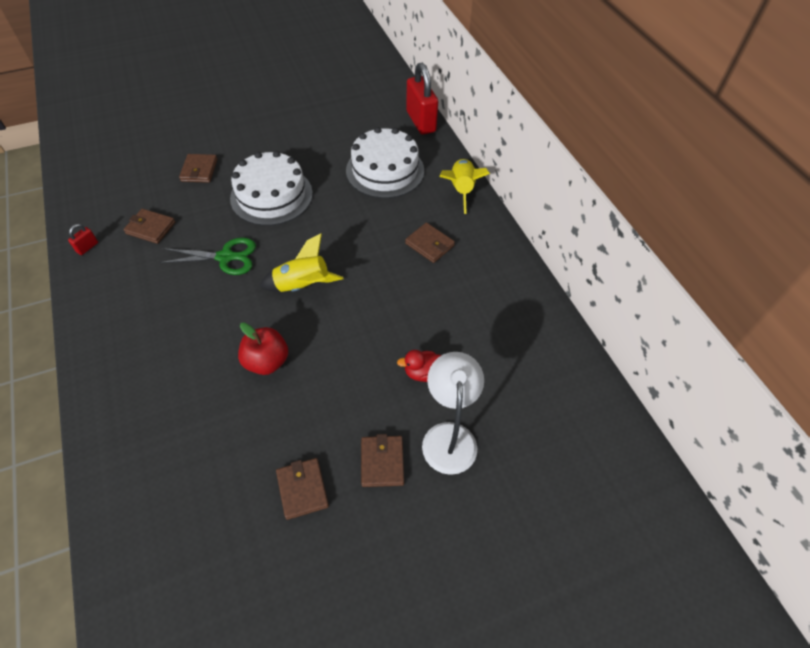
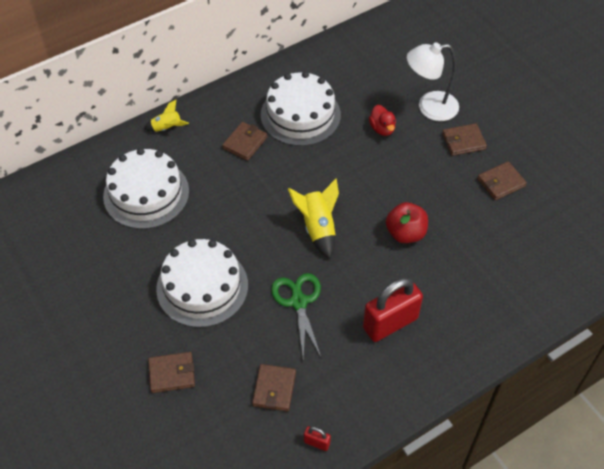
camera: 100 degrees left, 0 degrees up
(421, 121) = (58, 175): red padlock -> red padlock (390, 323)
(460, 297) = (300, 115): none -> white cake
(461, 190) = (167, 128): yellow rocket -> yellow rocket, size x0.62

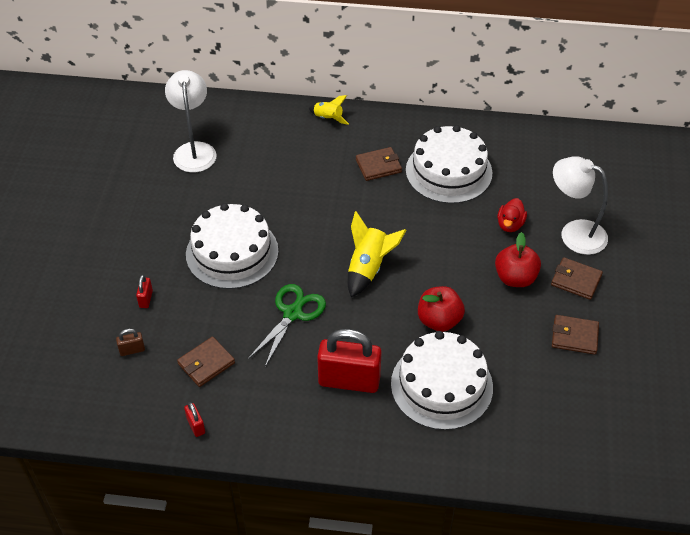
camera: 40 degrees right, 5 degrees down
(82, 223) = (194, 150): none -> white lamp
(146, 193) = (262, 158): white cake -> white cake (441, 385)
(172, 373) = (146, 299): brown wallet -> red padlock
(205, 423) = (132, 350): none -> brown padlock
(424, 166) = (515, 278): none -> red apple

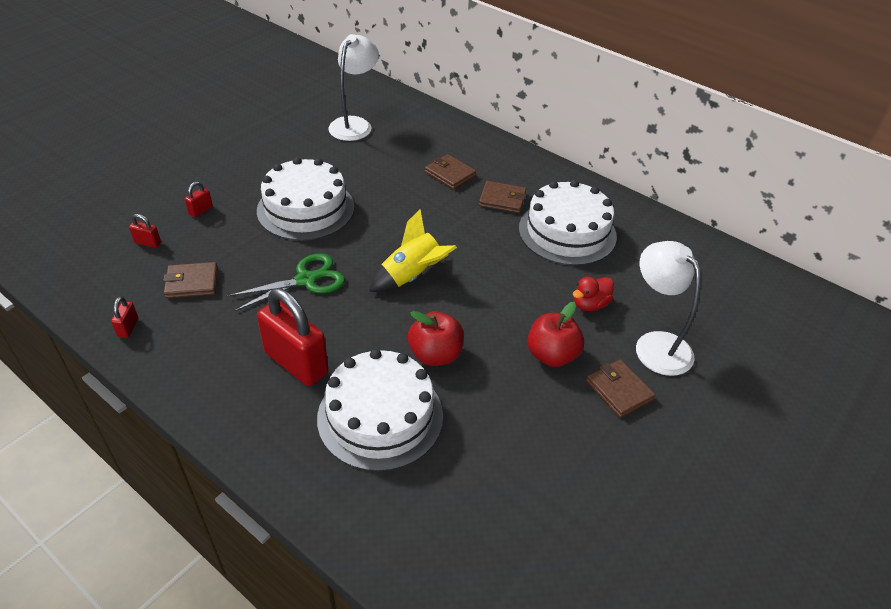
camera: 30 degrees right, 5 degrees down
(132, 350) = (148, 243): brown padlock -> red padlock
(328, 118) = (491, 146): yellow rocket -> none
(574, 336) = (568, 446): brown wallet -> brown wallet (450, 174)

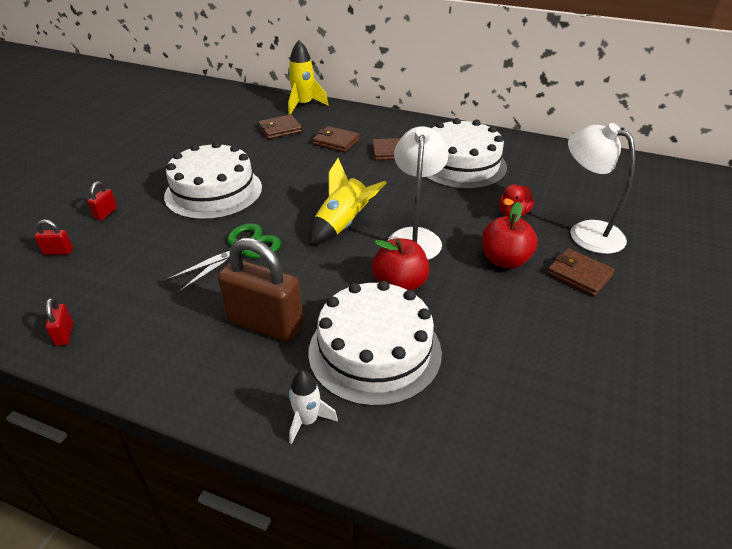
camera: 15 degrees left, 5 degrees down
(192, 283) = (121, 277): brown wallet -> brown wallet (280, 129)
(294, 464) = (307, 420): none -> white rocket
(296, 363) = (265, 324): red padlock -> brown padlock
(354, 124) = (230, 120): white lamp -> white lamp (415, 237)
(437, 119) = (303, 105): none -> yellow rocket

